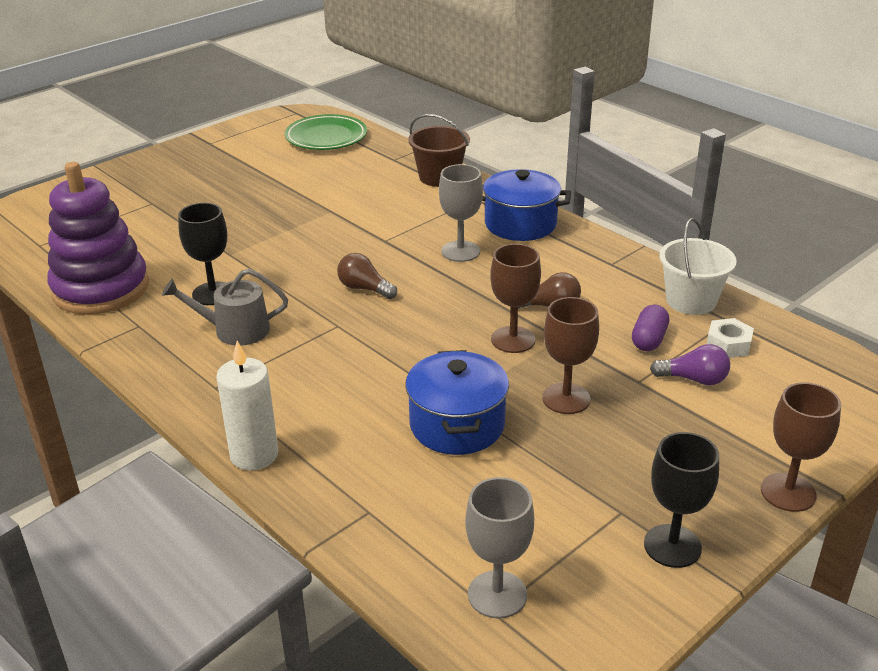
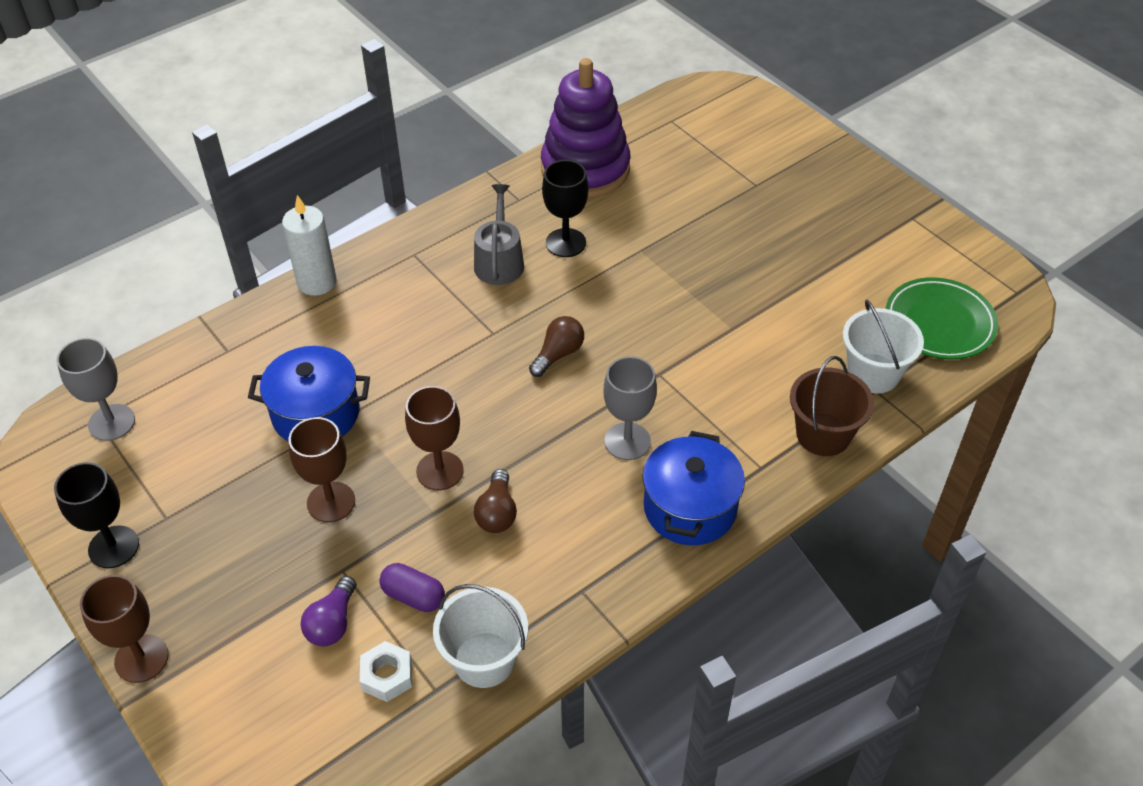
camera: 95 degrees right, 15 degrees up
(377, 160) = (873, 373): none -> white bucket

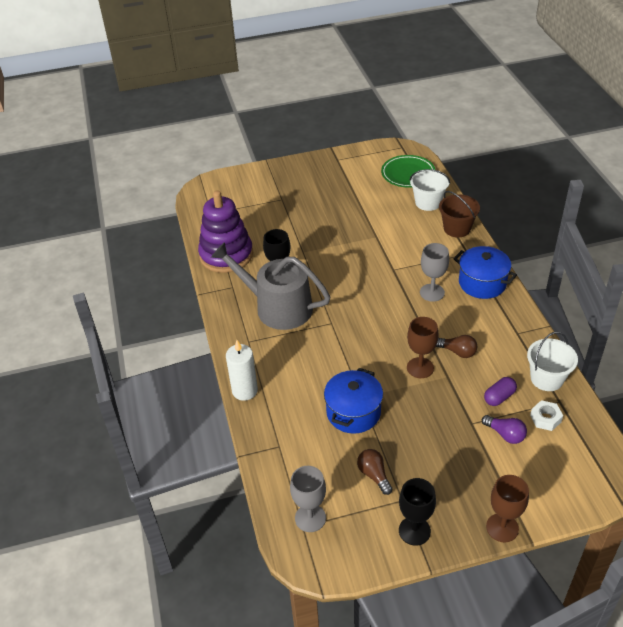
camera: 65 degrees left, 5 degrees down
(331, 502) = (422, 418): brown goblet -> none
(499, 261) = (277, 307): grey watering can -> grey watering can, size x1.82
(558, 354) = (360, 302): brown light bulb -> brown light bulb (374, 475)

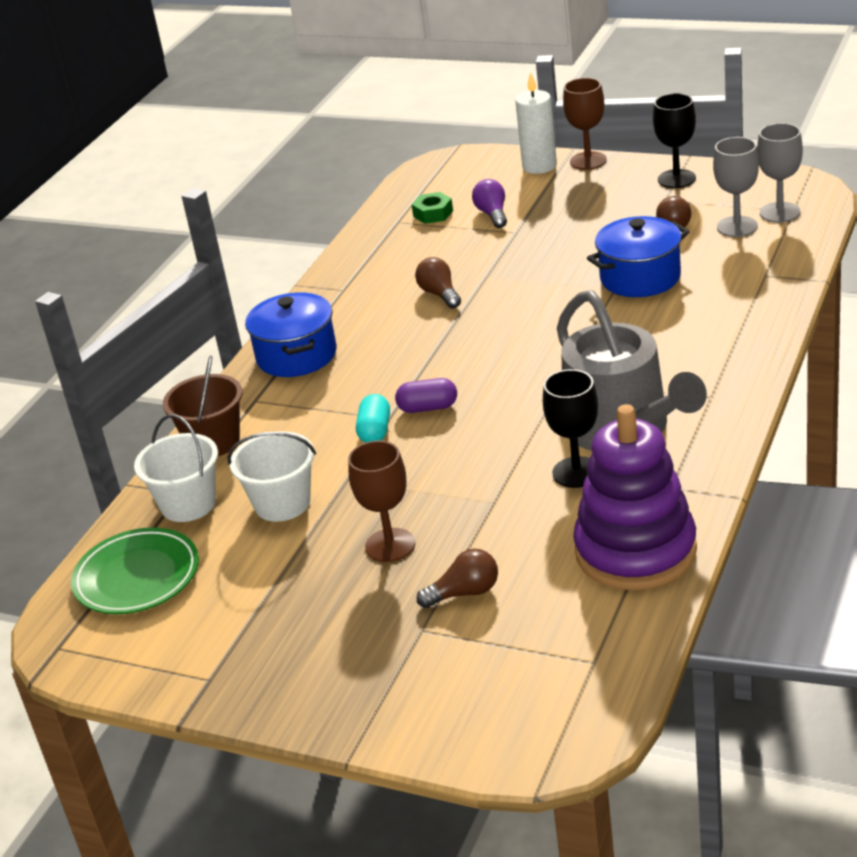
camera: 140 degrees left, 10 degrees down
(245, 391) = (765, 340): white candle -> white candle (539, 166)
(278, 216) = (464, 593): none -> brown light bulb
(391, 261) = (375, 431): none -> turquoise capsule
(420, 368) = (506, 293): brown goblet -> brown goblet (390, 545)
(432, 292) = (377, 368): grey goblet -> grey goblet (737, 227)
(499, 397) = (454, 242): purple capsule -> purple capsule (428, 408)
(545, 418) = (433, 214): white nut -> green nut
(546, 378) = (379, 242): white bucket -> white bucket (282, 503)

